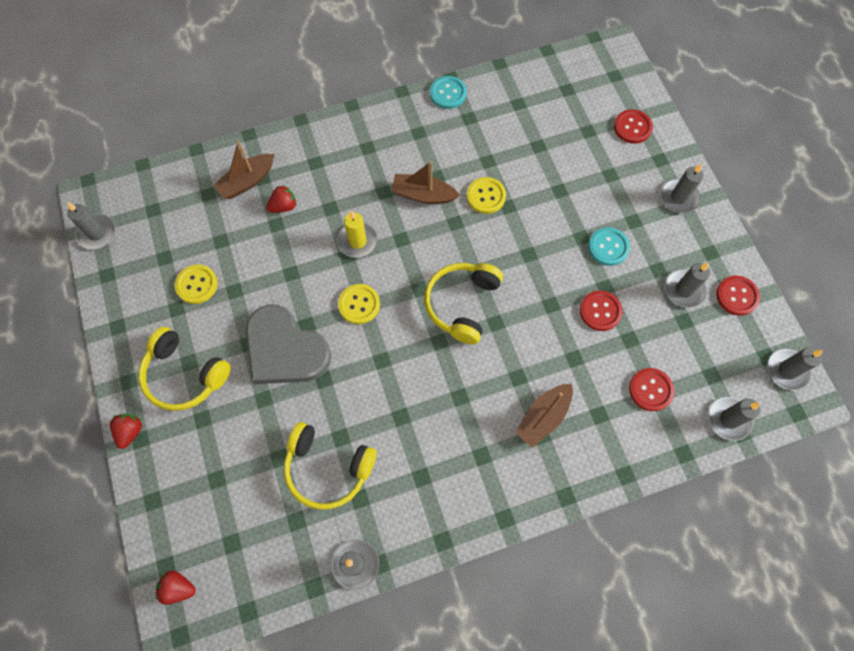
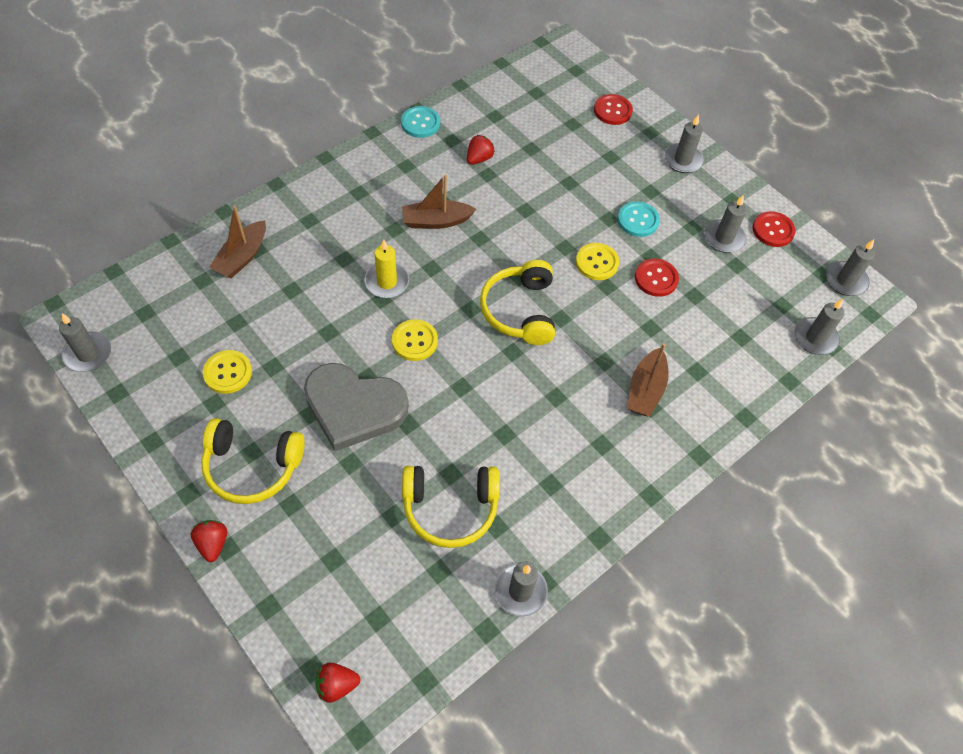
camera: 25 degrees left, 10 degrees down
(283, 206) = (293, 270): red strawberry -> red strawberry (479, 159)
(486, 196) = (500, 206): yellow button -> yellow button (597, 262)
(650, 390) = (734, 334): red button -> none

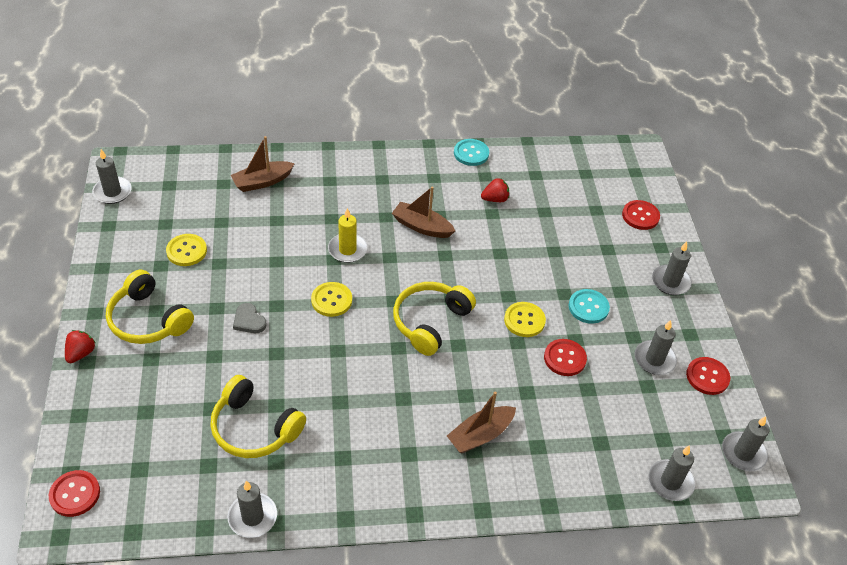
camera: 35 degrees right, 10 degrees down
(337, 685) = (75, 494): red strawberry -> red button
(354, 407) = (249, 321): grey heart -> grey heart, size x0.41

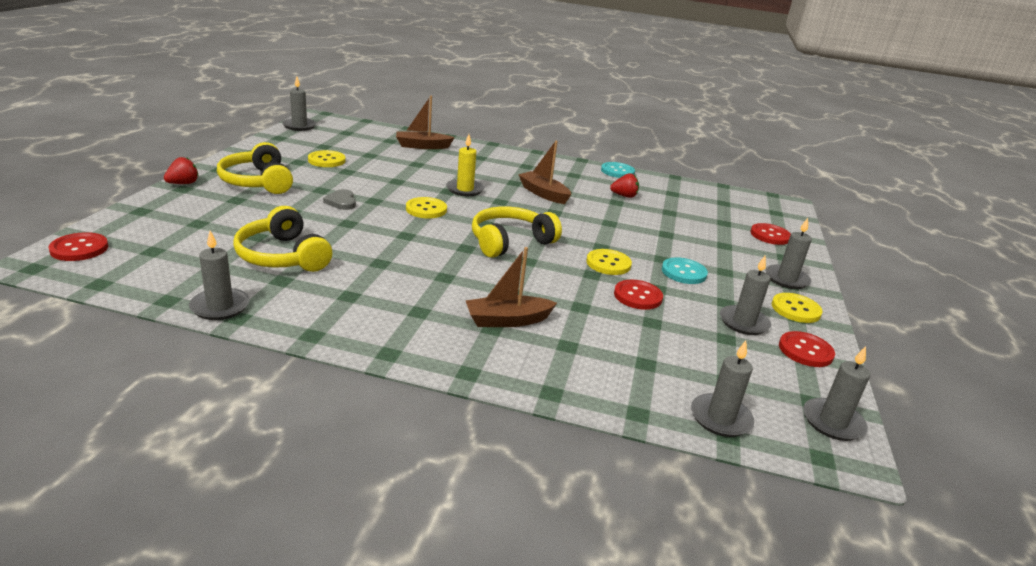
camera: 20 degrees right, 20 degrees down
(688, 324) = (795, 309): none -> yellow button

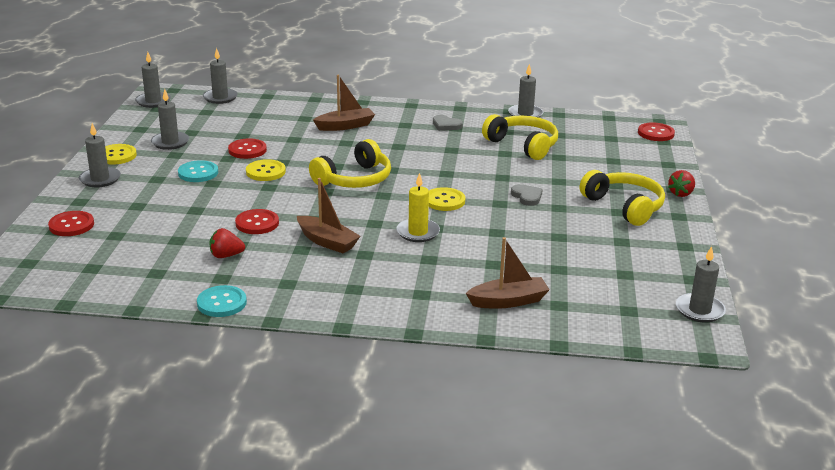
camera: 175 degrees right, 0 degrees up
(326, 160) = (595, 249): yellow button -> none
(359, 302) = (446, 125): none -> grey heart
(805, 351) = (136, 131): red button -> red button (257, 223)

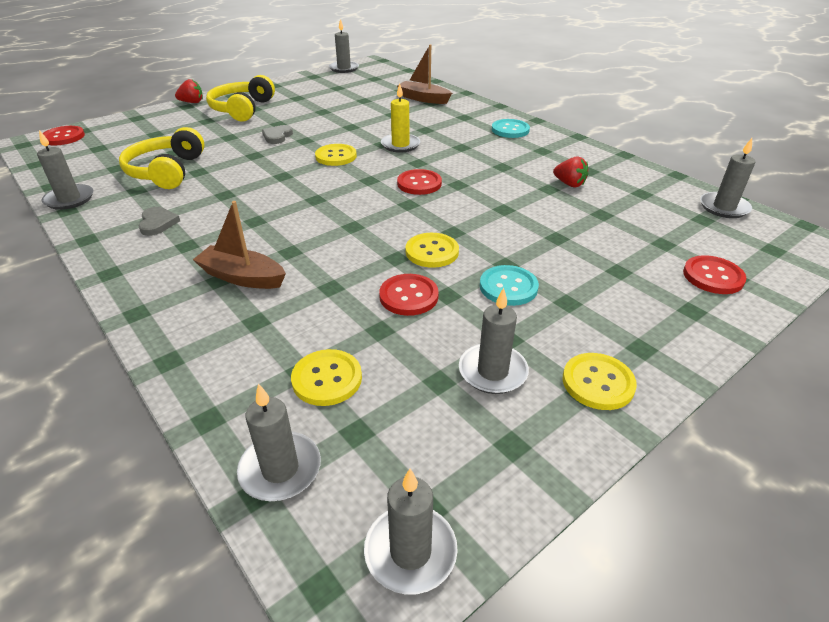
camera: 135 degrees left, 10 degrees up
(100, 179) = (648, 339): grey candle -> grey candle (724, 207)
(222, 303) = (604, 155): turquoise button -> turquoise button (510, 130)
(240, 117) = (327, 379): none -> yellow button
(257, 223) = (512, 199): red button -> red button (419, 183)
(327, 242) = (475, 164): brown boat -> none
(354, 179) = (364, 203): yellow headphones -> none

